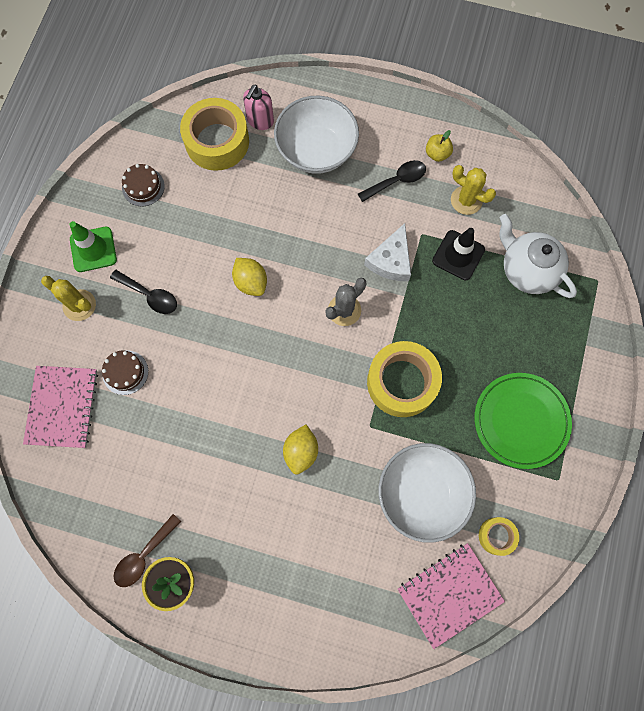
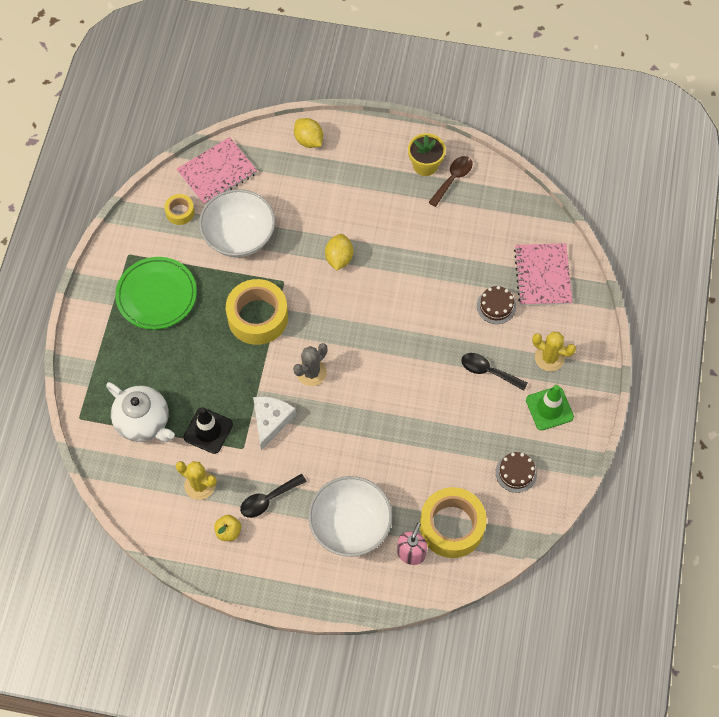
camera: 175 degrees right, 10 degrees down
(251, 282) = (398, 390): yellow lemon -> yellow lemon (309, 140)

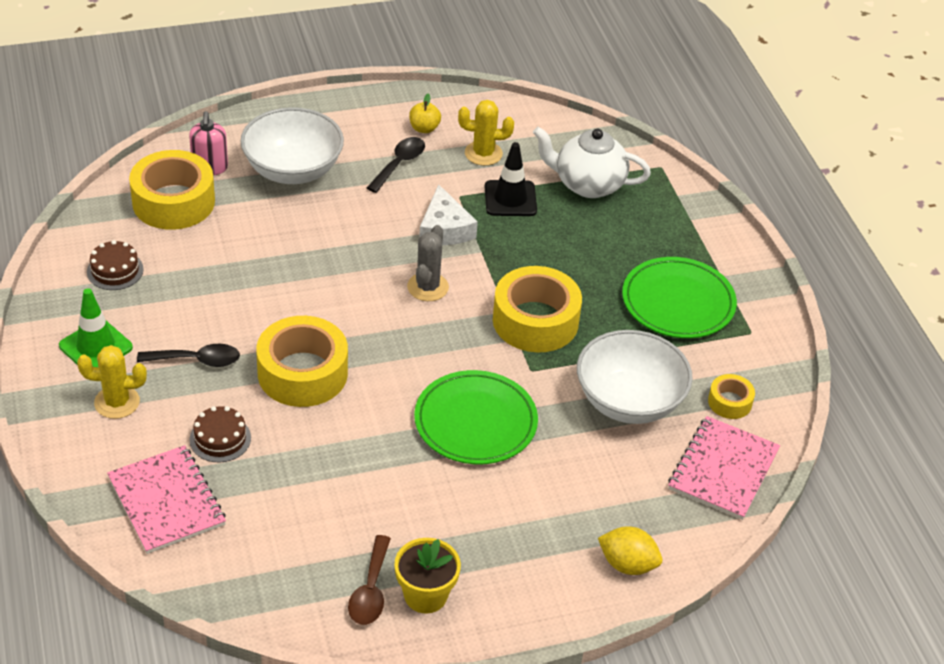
camera: 150 degrees right, 20 degrees down
(339, 258) = (475, 422): yellow lemon -> green plate
(426, 335) = (302, 373): none -> yellow tape

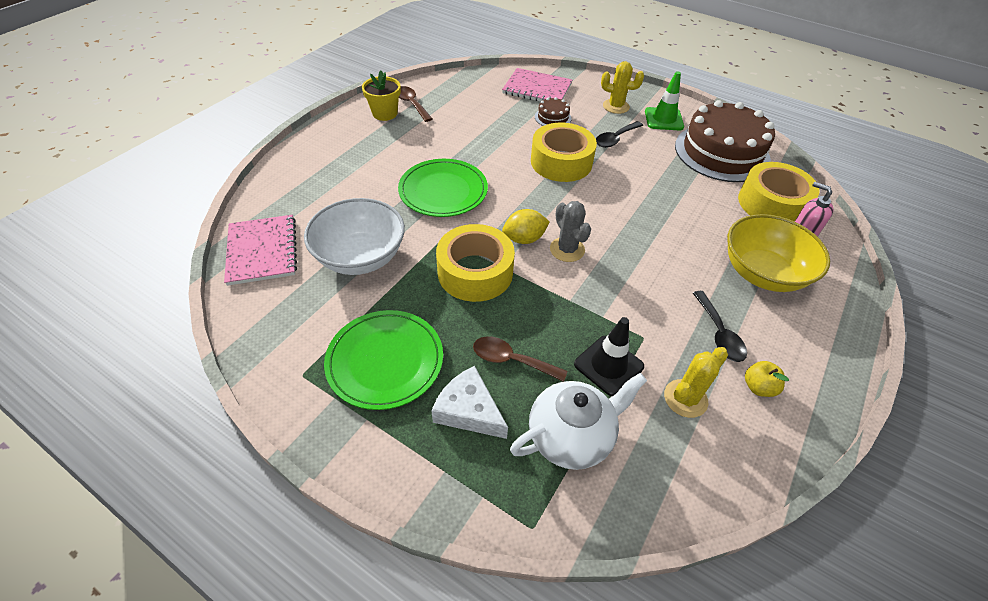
camera: 140 degrees right, 5 degrees up
(115, 270) = (722, 152): brown cake -> brown cake, size x2.38
(117, 402) = (616, 106): yellow cactus -> yellow cactus turned 60 degrees clockwise
(293, 170) = (762, 273): white bowl -> yellow bowl
(444, 229) = (615, 300): white cheese -> white cheese (468, 410)
(578, 244) = (512, 360): none -> brown spoon
(627, 564) = (291, 172): yellow lemon -> yellow lemon (524, 239)
(730, 402) = (285, 300): yellow tape -> none

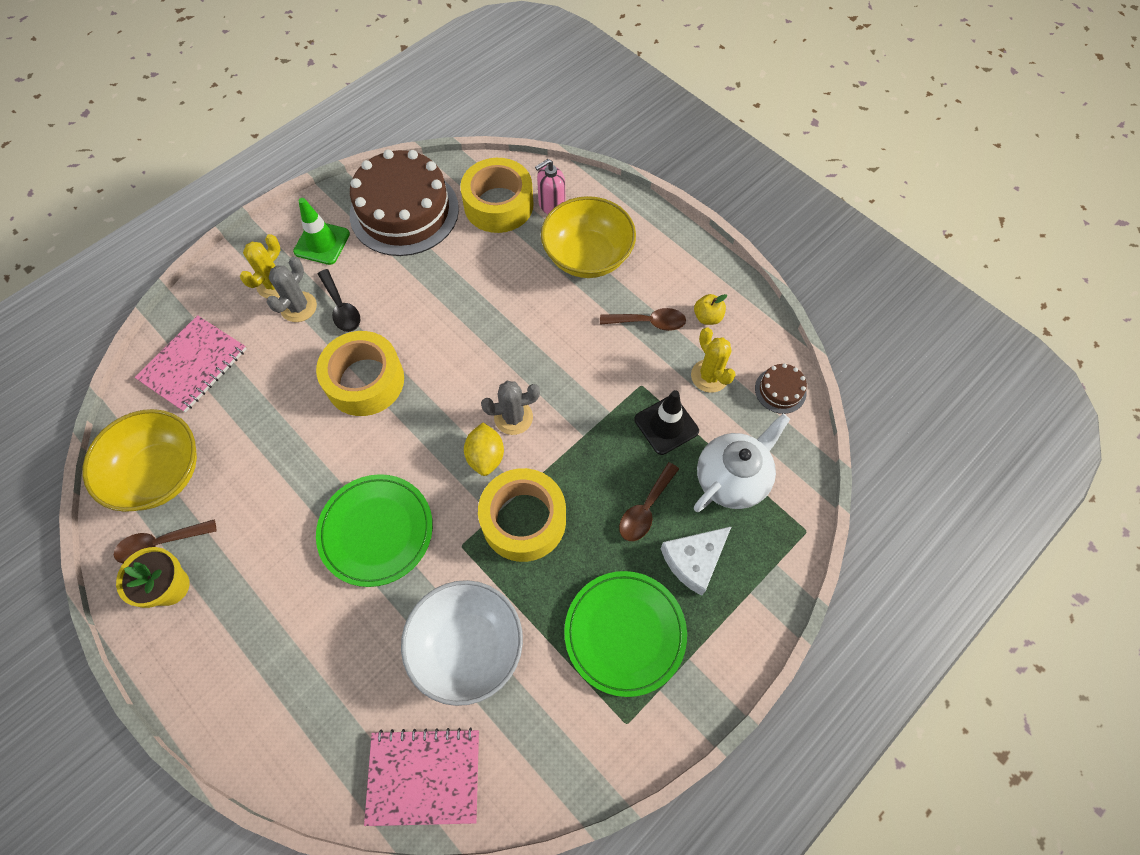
camera: 75 degrees left, 15 degrees up
(457, 93) = (160, 473): none -> yellow bowl
(553, 117) = (270, 364): brown cake -> brown cake (780, 390)
(571, 436) = (732, 478): white teapot -> white teapot turned 60 degrees clockwise
(604, 120) = (298, 307): none -> grey cactus
(718, 333) = (648, 322): black spoon -> brown spoon

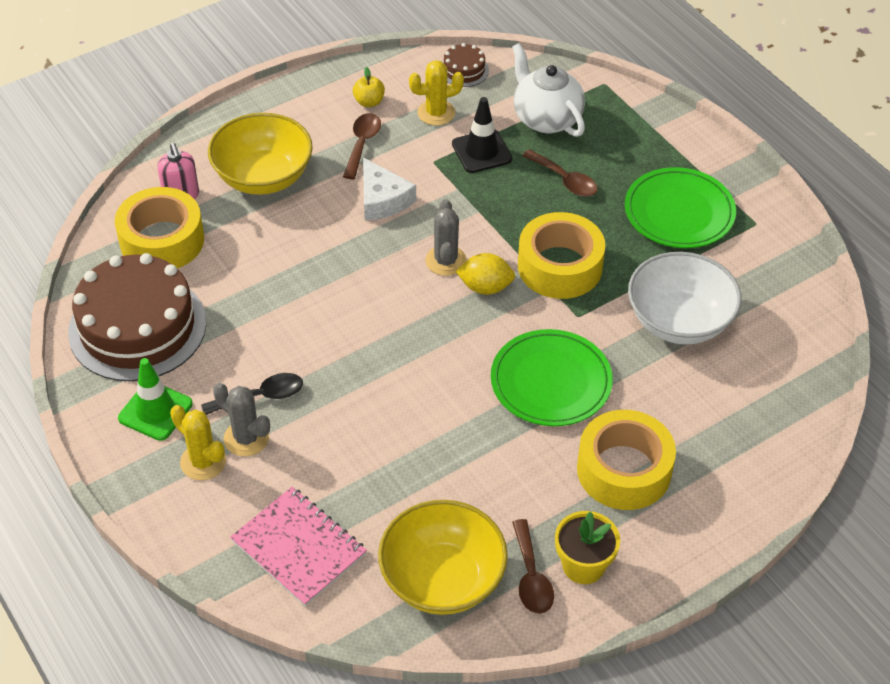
camera: 80 degrees left, 15 degrees down
(365, 381) = (368, 380): yellow tape -> yellow tape (624, 470)
(424, 776) = (791, 363): pink notebook -> none
(694, 560) = (619, 157): white cheese -> white cheese (382, 199)

